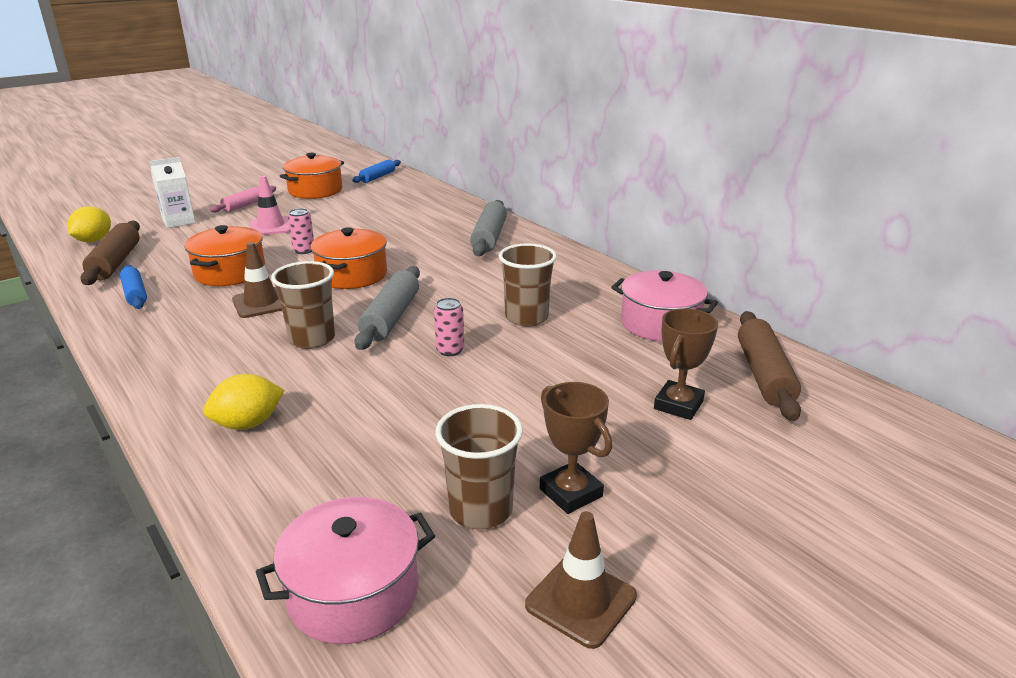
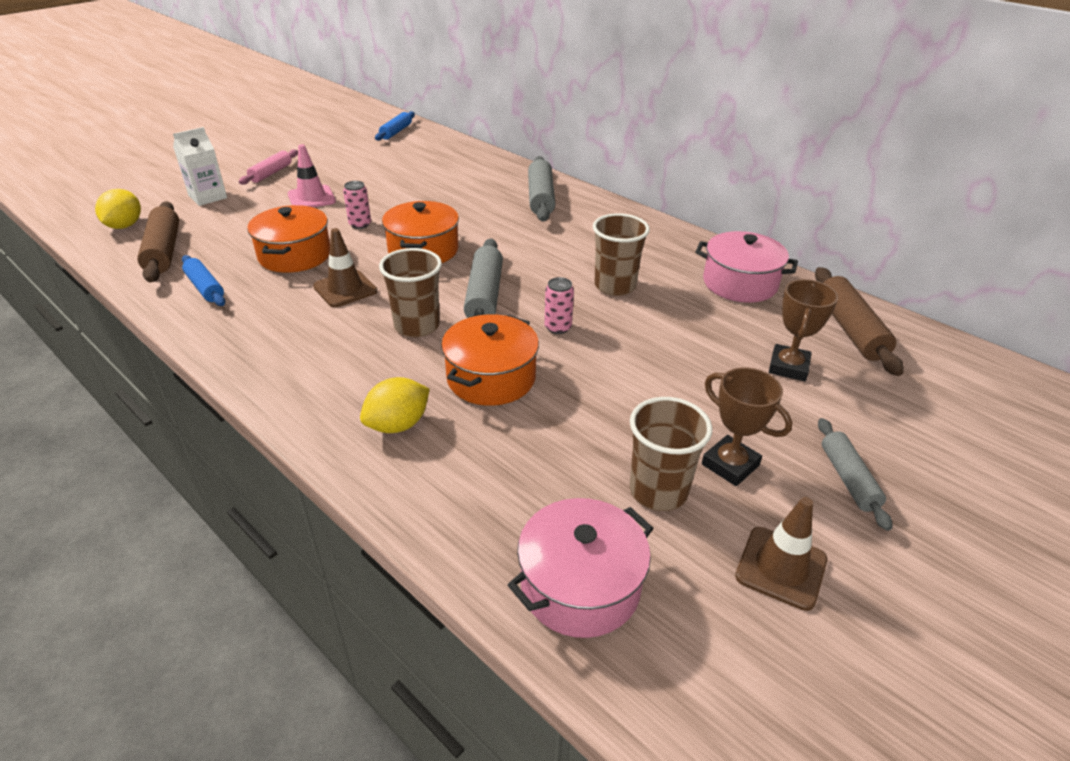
camera: 10 degrees left, 10 degrees up
(315, 190) = (338, 151): orange pot -> orange pot (491, 378)
(698, 520) = (848, 479): none -> grey rolling pin

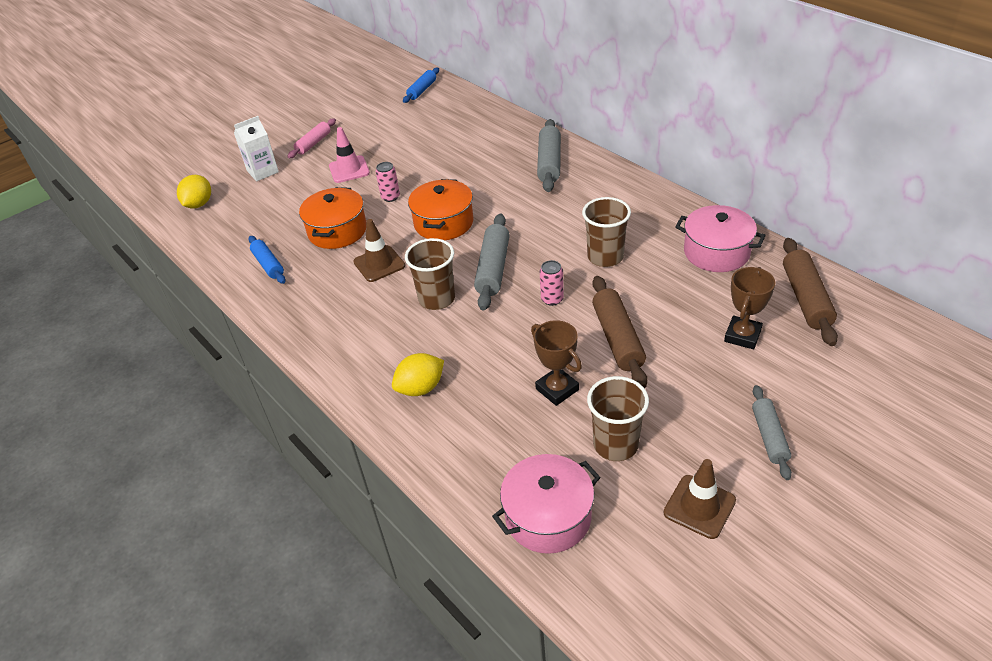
camera: 10 degrees right, 5 degrees up
(163, 251) = (232, 229): brown rolling pin -> brown rolling pin (617, 338)
(491, 378) = (494, 347): orange pot -> none
(730, 465) = (676, 424): brown trophy -> brown trophy (557, 389)

